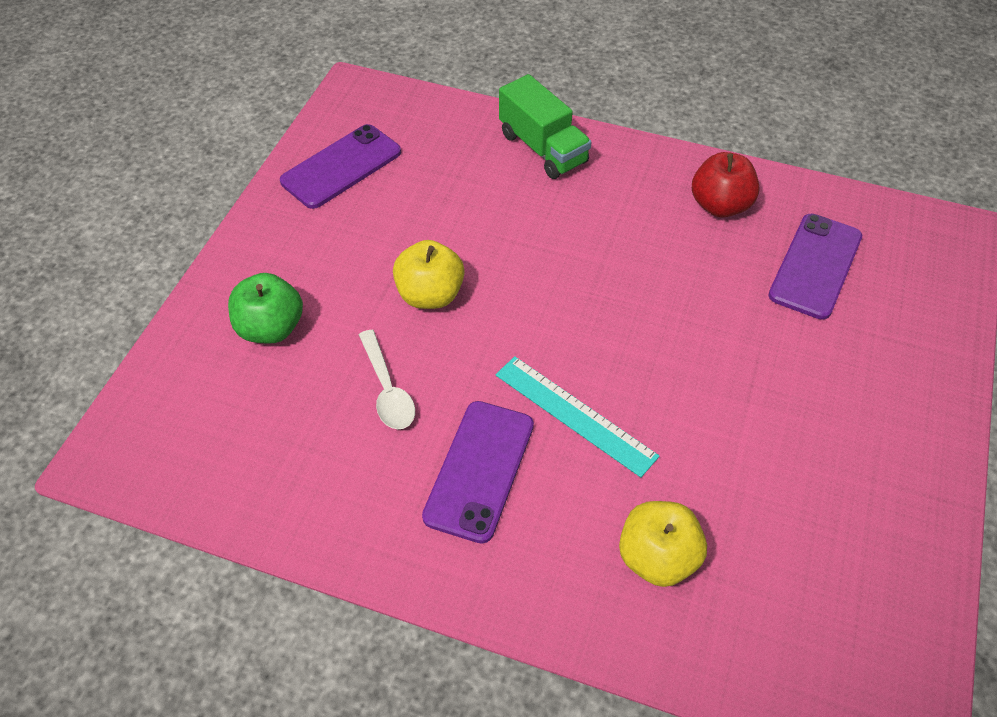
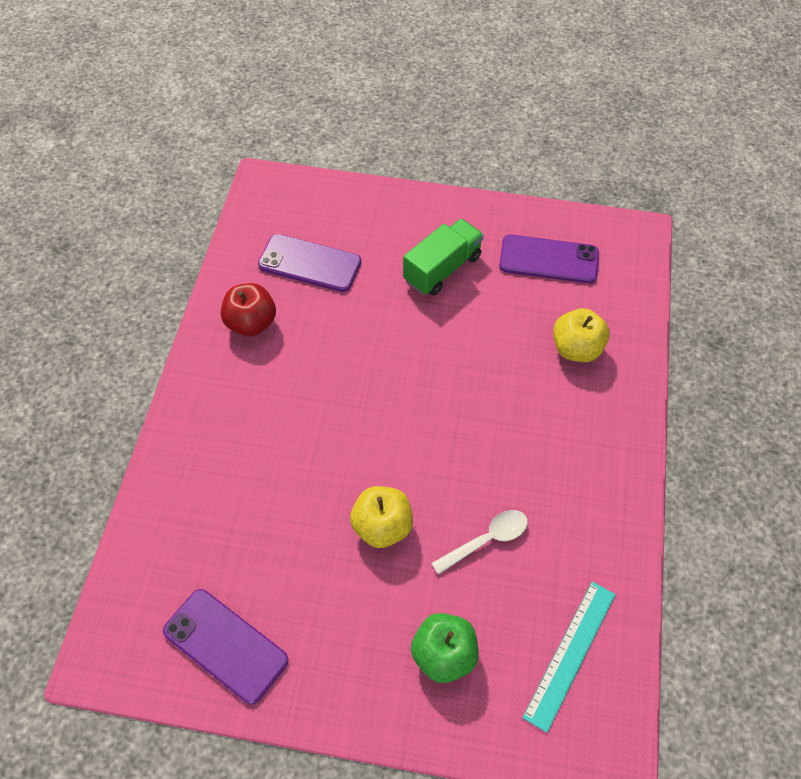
camera: 100 degrees left, 5 degrees up
(479, 470) = (541, 461): purple phone -> purple phone (548, 260)
(543, 148) = (187, 461): green truck -> green truck (442, 269)
(575, 415) = (479, 405): turquoise ruler -> turquoise ruler (570, 654)

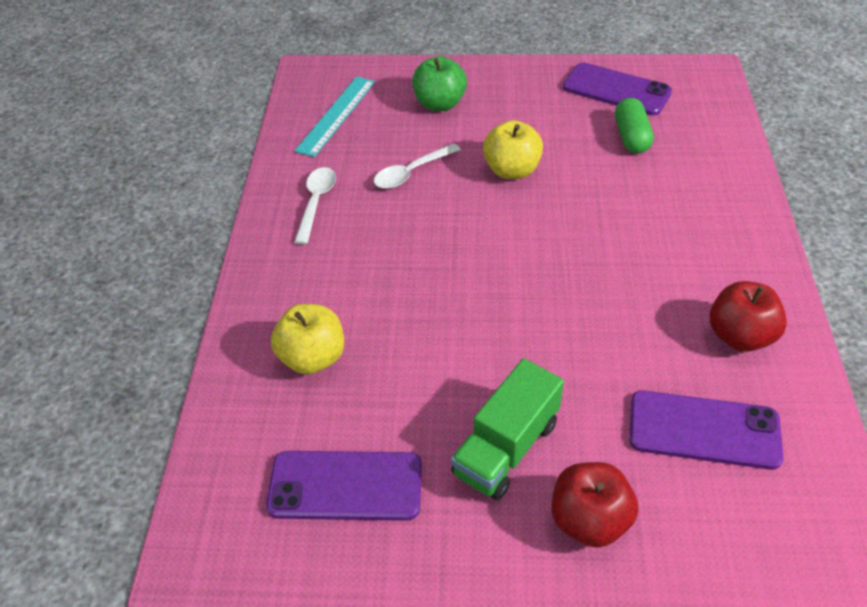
camera: 175 degrees right, 10 degrees down
(241, 558) = (631, 137): none -> green capsule
(401, 224) = (589, 520): none -> red apple
(585, 512) = (316, 203): none -> white spoon

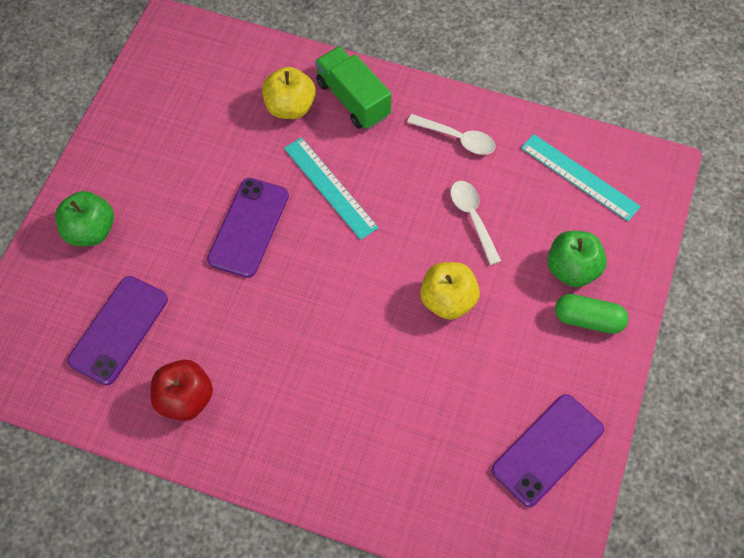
camera: 105 degrees right, 15 degrees up
(345, 486) = (179, 106): purple phone -> purple phone (249, 227)
(418, 288) = (330, 187): none -> turquoise ruler
(506, 448) = (163, 202): green truck -> green truck (353, 99)
(589, 520) = (90, 231): red apple -> green apple
(631, 137) = (462, 429): green capsule -> green capsule (588, 320)

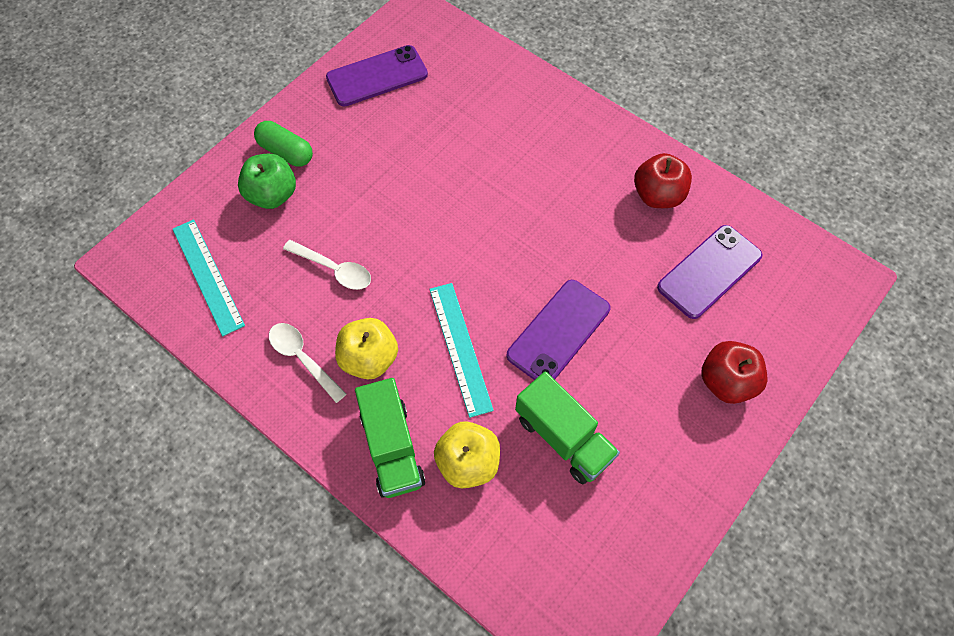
camera: 160 degrees left, 0 degrees up
(90, 231) = (726, 382): green apple -> red apple
(220, 146) = (563, 437): none -> green truck
(448, 300) = (397, 204): yellow apple -> yellow apple (369, 359)
(473, 218) = (334, 269): white spoon -> white spoon turned 60 degrees counterclockwise

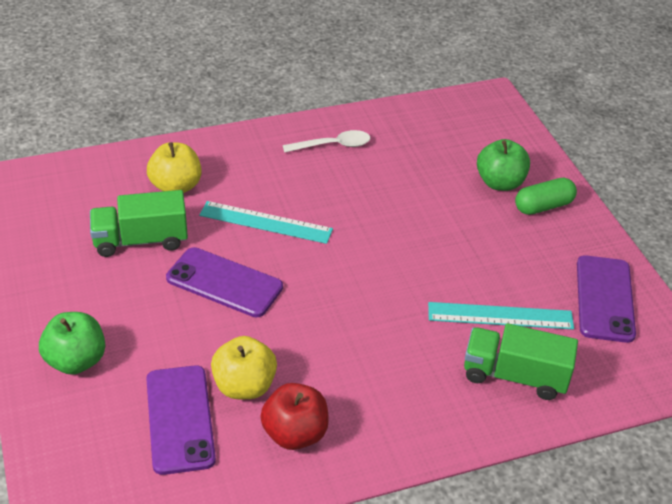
camera: 120 degrees right, 20 degrees down
(207, 276) = (445, 127): turquoise ruler -> turquoise ruler (500, 316)
(334, 269) = (397, 187): white spoon -> none
(369, 359) = (302, 174): yellow apple -> yellow apple (244, 386)
(392, 448) = (224, 158): green truck -> green truck (514, 376)
(558, 332) = (224, 282): purple phone -> purple phone turned 45 degrees counterclockwise
(726, 382) = (76, 361): red apple -> green apple

